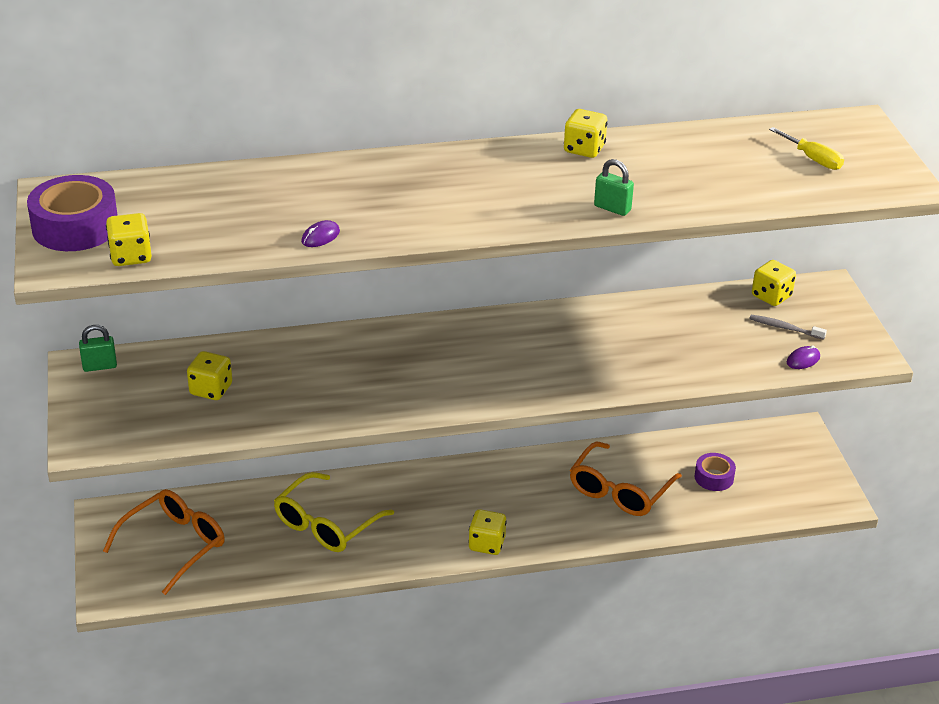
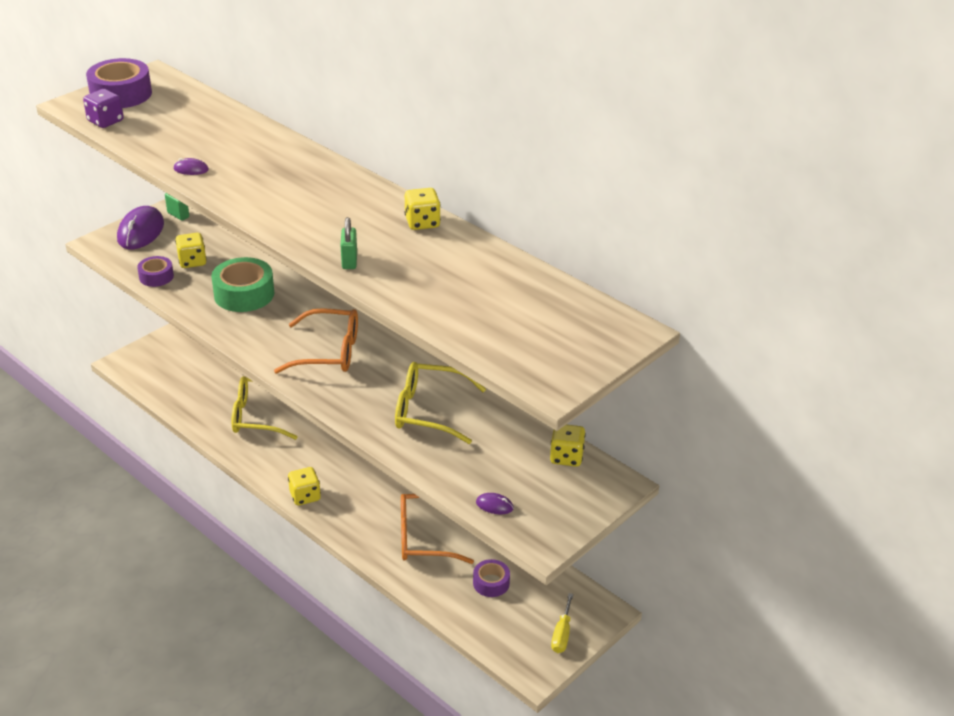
camera: 55 degrees right, 0 degrees up
(99, 405) = (140, 231): none -> purple mouse
(131, 256) = (105, 121): yellow dice -> purple dice
(174, 545) = (186, 365): orange glasses -> orange glasses (329, 352)
(210, 425) = (156, 277): none -> purple tape
(318, 377) = (244, 294): none -> green tape
(638, 340) = (429, 411): none -> yellow glasses
(785, 328) = (529, 480): grey toothbrush -> none
(813, 159) = (536, 326): yellow screwdriver -> yellow screwdriver (562, 634)

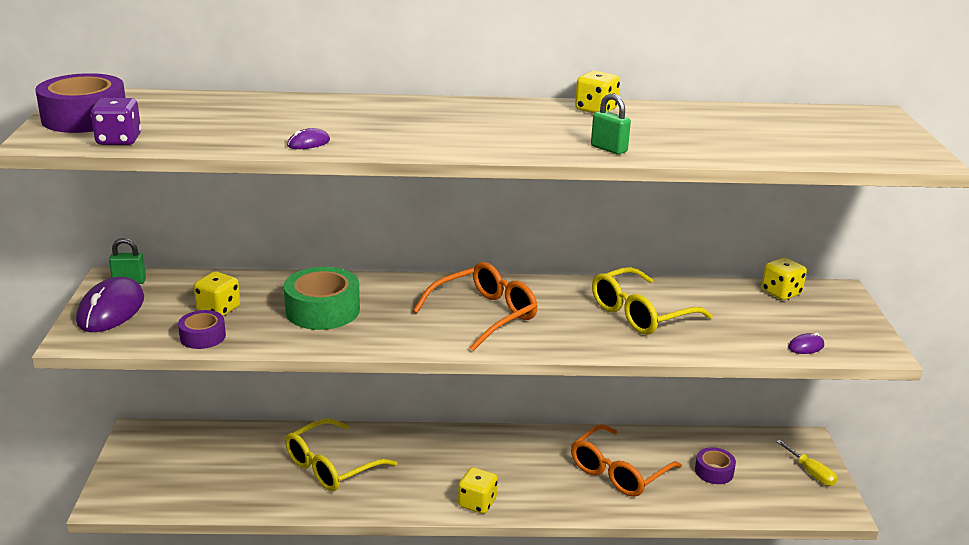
camera: 45 degrees left, 10 degrees down
(140, 231) = (111, 310): purple mouse -> purple mouse turned 45 degrees clockwise

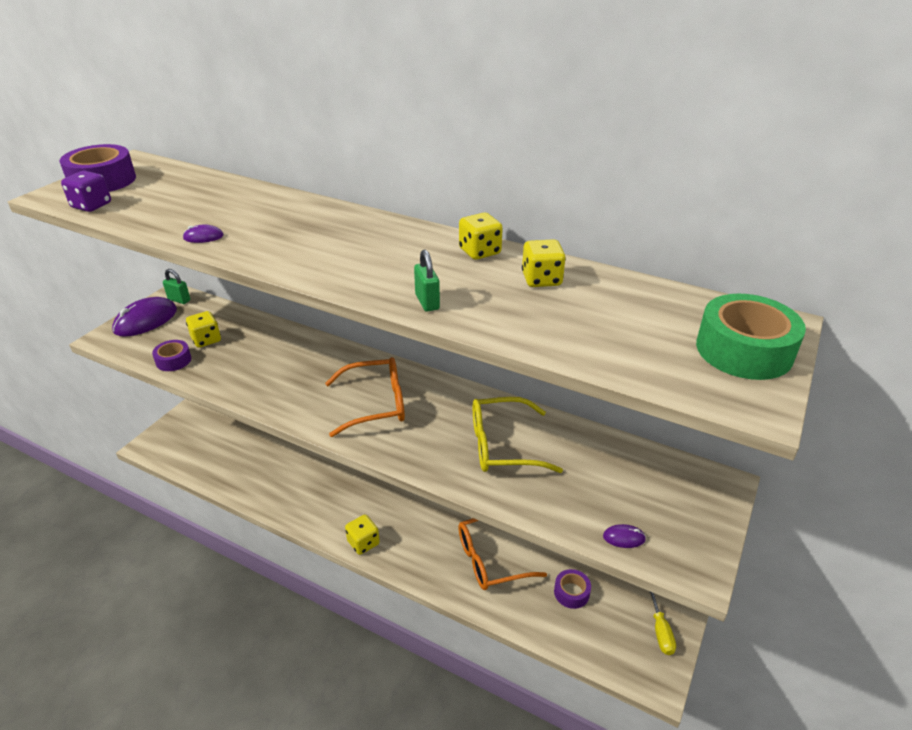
camera: 30 degrees right, 10 degrees up
(322, 310) = (269, 362): green tape -> green tape (744, 350)
(331, 466) = (293, 471): yellow glasses -> none
(781, 293) = (659, 466): yellow dice -> yellow dice (541, 279)

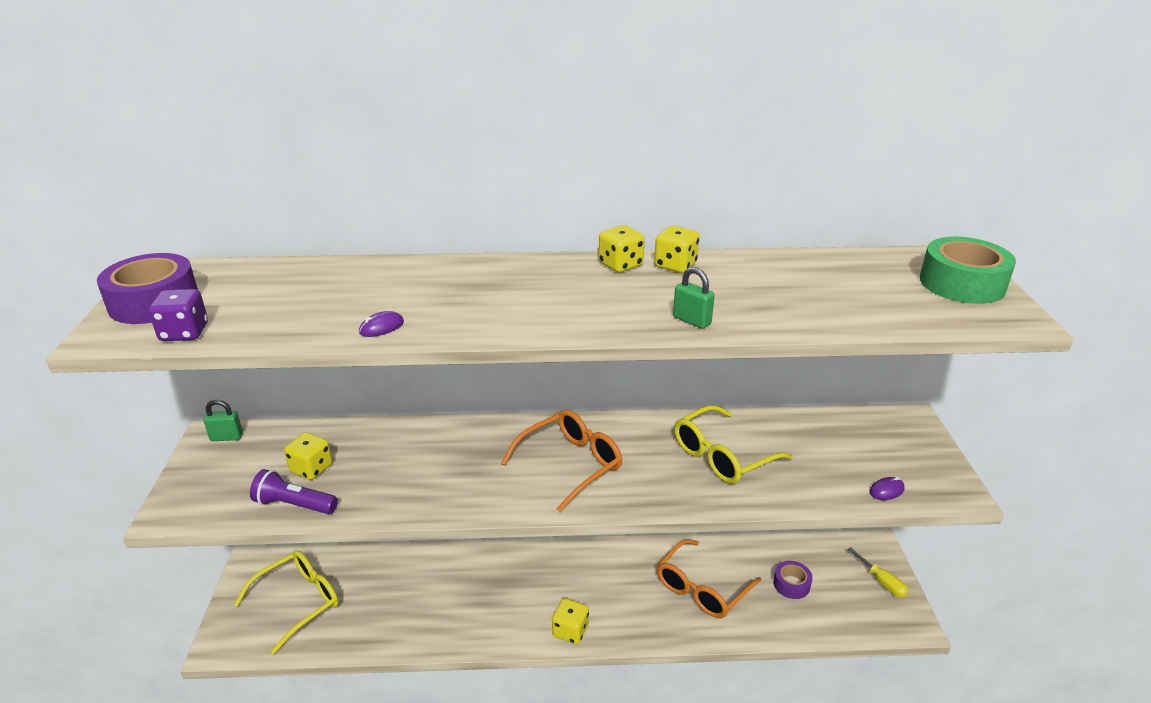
camera: 30 degrees left, 5 degrees down
(145, 320) = (206, 474): purple mouse -> none
(173, 360) = (294, 505): purple tape -> purple flashlight
(210, 438) = (298, 602): none -> yellow glasses
(541, 279) = (757, 274): yellow dice -> yellow dice (620, 265)

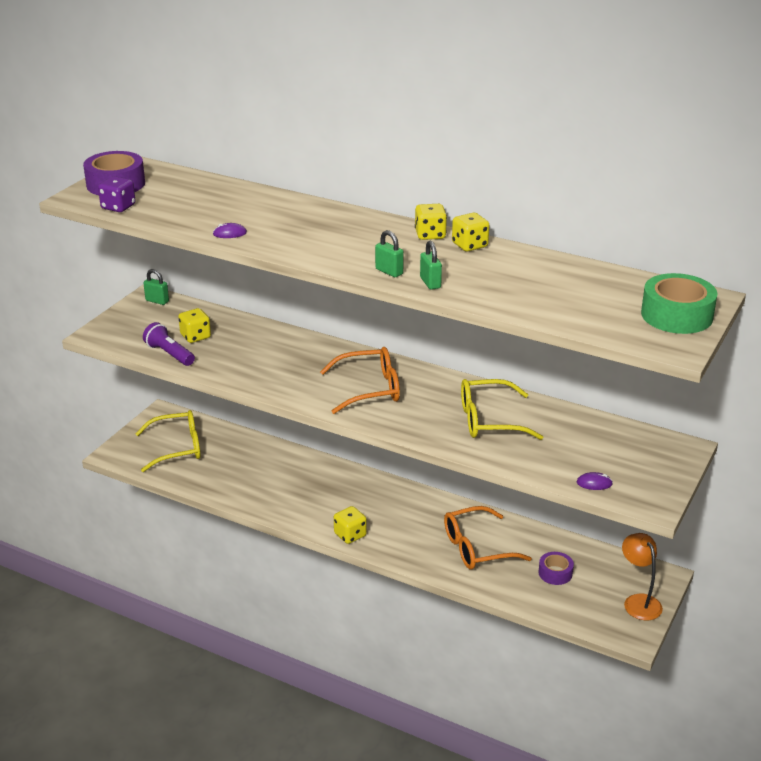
camera: 30 degrees right, 0 degrees up
(630, 320) = (389, 271): none -> green padlock
(882, 582) = (638, 601): yellow screwdriver -> orange lamp

